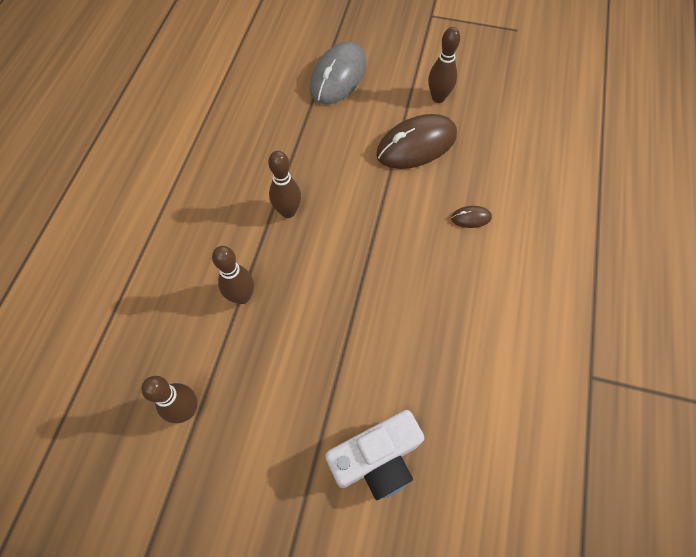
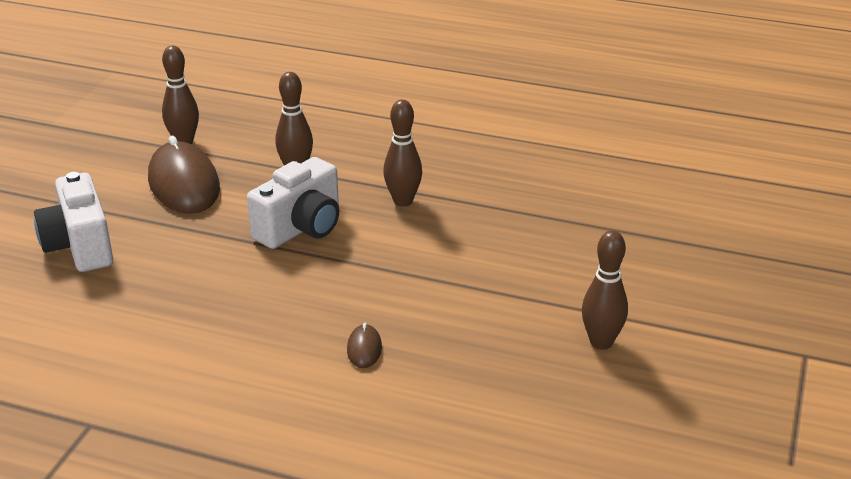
camera: 95 degrees right, 30 degrees down
(331, 278) = (301, 228): none -> white camera
(338, 76) = (640, 248): grey mouse -> none
(416, 145) = (503, 311): brown mouse -> brown mouse (184, 184)

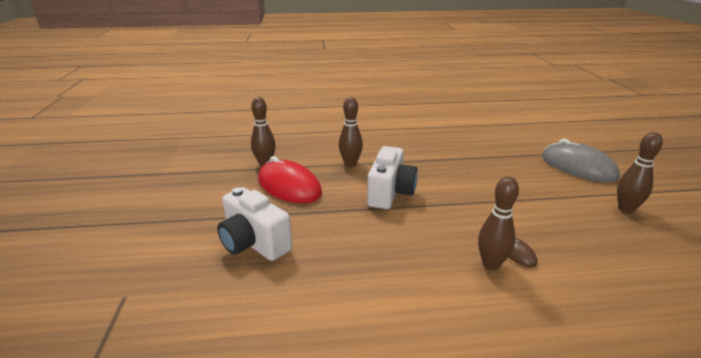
camera: 25 degrees left, 5 degrees down
(184, 184) = (289, 186): brown mouse -> red mouse
(403, 201) = (428, 165): brown bowling pin -> brown bowling pin (491, 264)
(633, 264) = (578, 167): none -> grey mouse

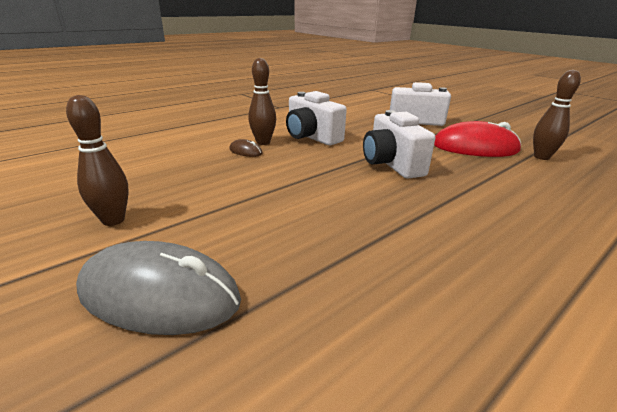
camera: 145 degrees right, 0 degrees up
(350, 164) = (481, 180): brown bowling pin -> none
(424, 255) = (311, 137): none -> white camera

